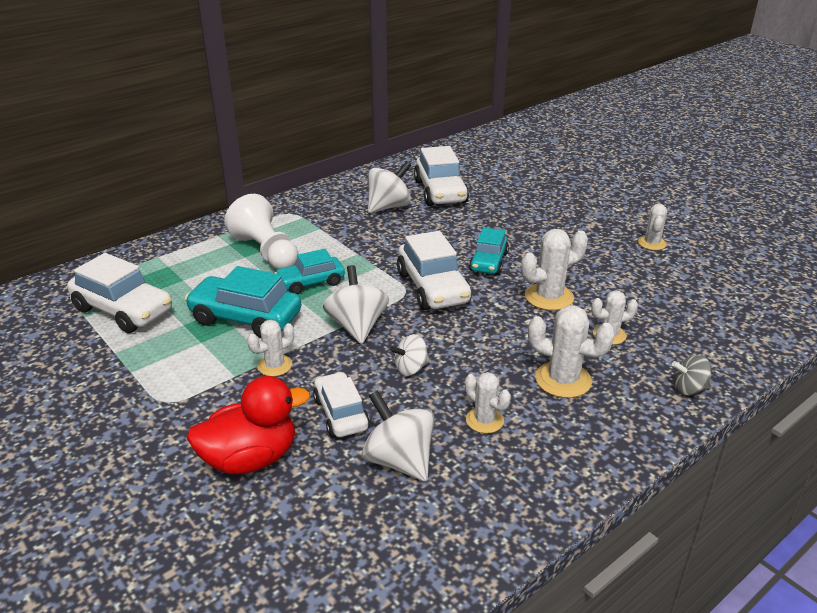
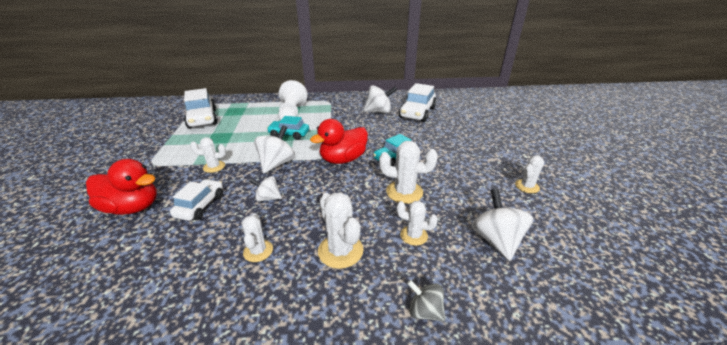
camera: 35 degrees right, 0 degrees up
(246, 318) = (238, 140): turquoise car -> none
(399, 460) = (183, 248): white spinning top -> white spinning top (496, 240)
(432, 288) = (343, 159): white car -> red duck

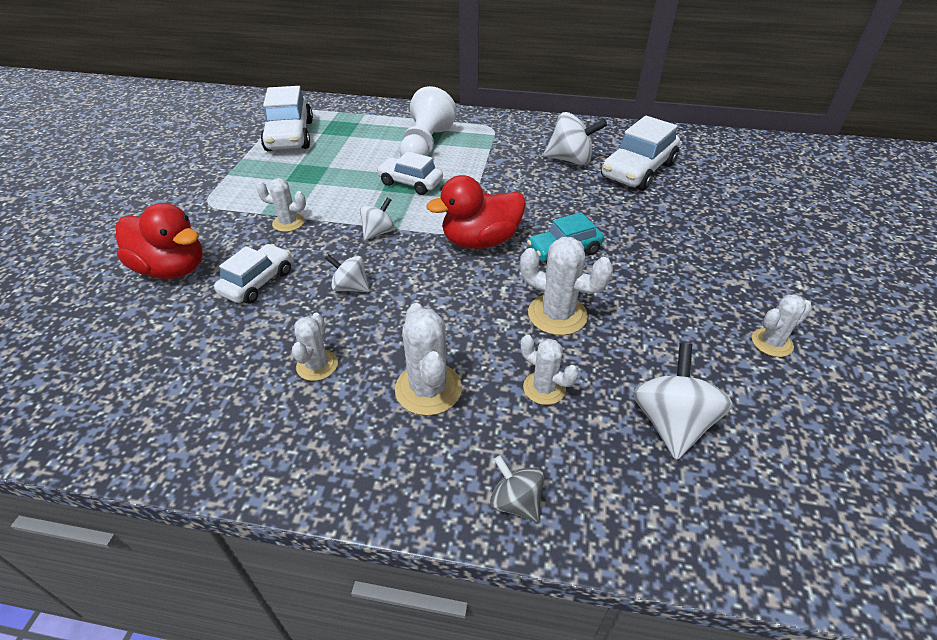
camera: 15 degrees right, 10 degrees up
(277, 164) = (378, 232): white spinning top -> white spinning top, size x0.60
(289, 134) = (410, 183): turquoise car -> white car

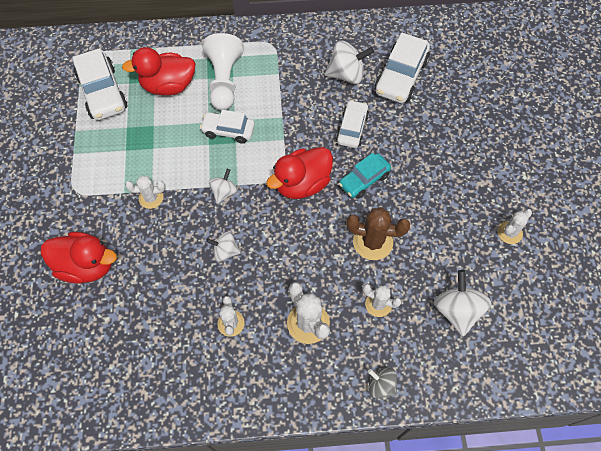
camera: 15 degrees left, 20 degrees up
(257, 282) = (157, 263): white car -> white car (352, 129)
(362, 141) = (168, 86): none -> red duck
(557, 315) = (373, 242): white cactus -> brown cactus

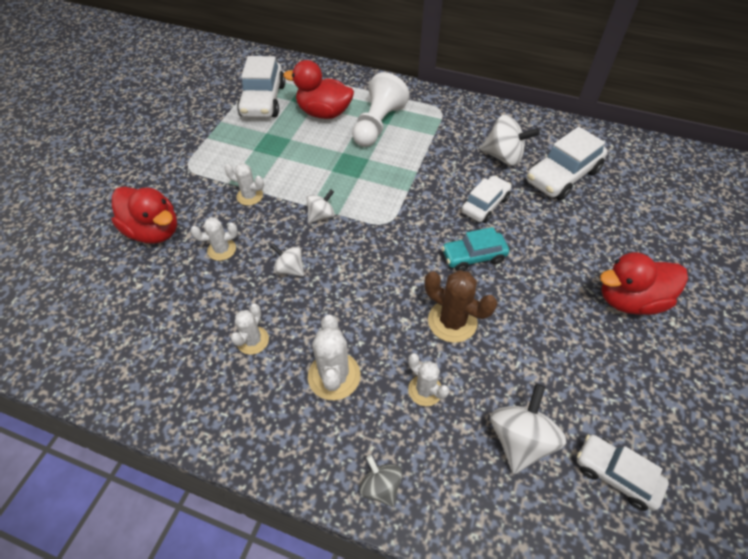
camera: 25 degrees right, 10 degrees down
(228, 131) = (357, 166): white car -> white car (615, 474)
(302, 184) = (404, 236): red duck -> red duck (629, 300)
(509, 232) = (628, 377): white cactus -> white cactus (221, 249)

